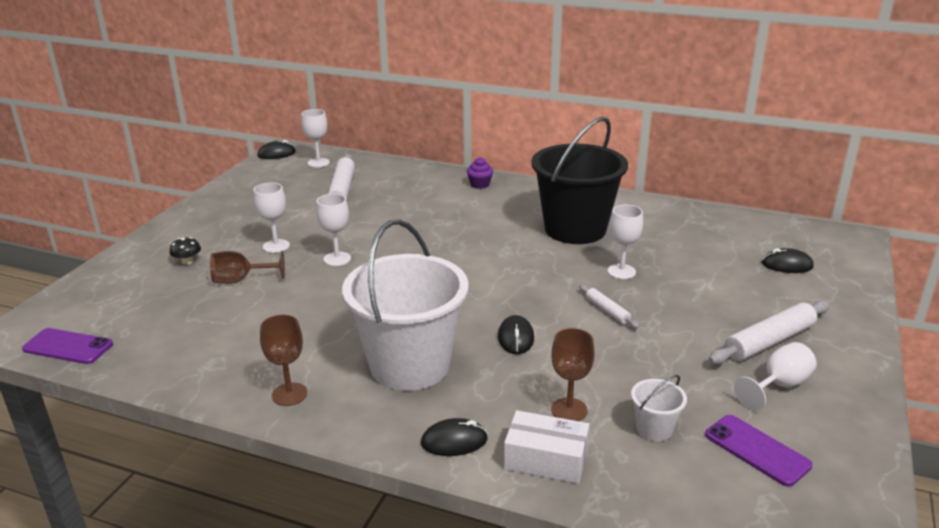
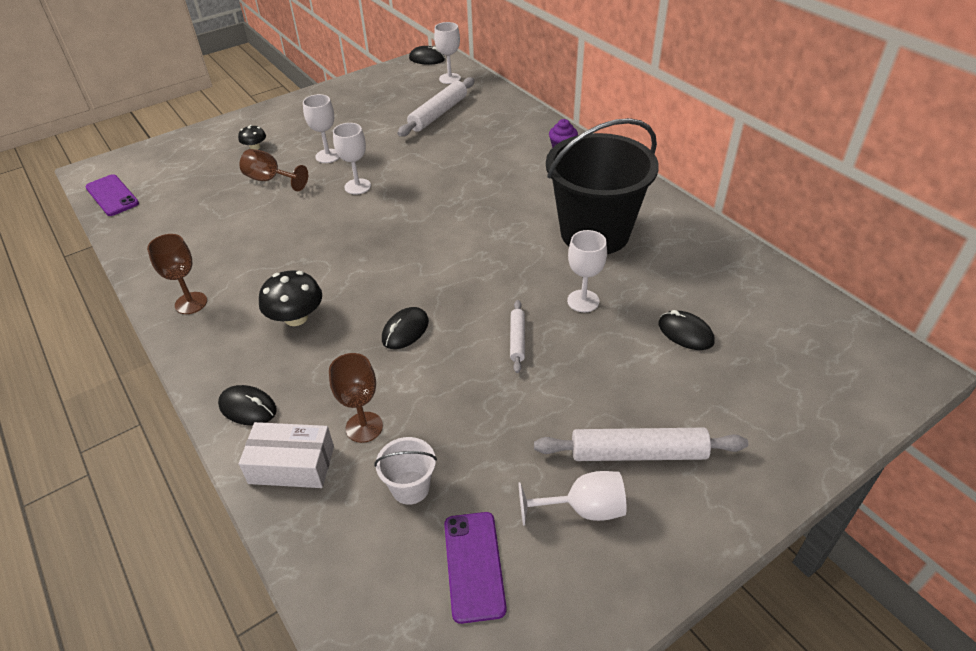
camera: 35 degrees right, 15 degrees up
(409, 365) = (296, 318): white bucket -> black mushroom
(546, 459) = (291, 465): white box -> white box turned 45 degrees counterclockwise
(787, 265) = (776, 370): black mouse -> black mouse (685, 333)

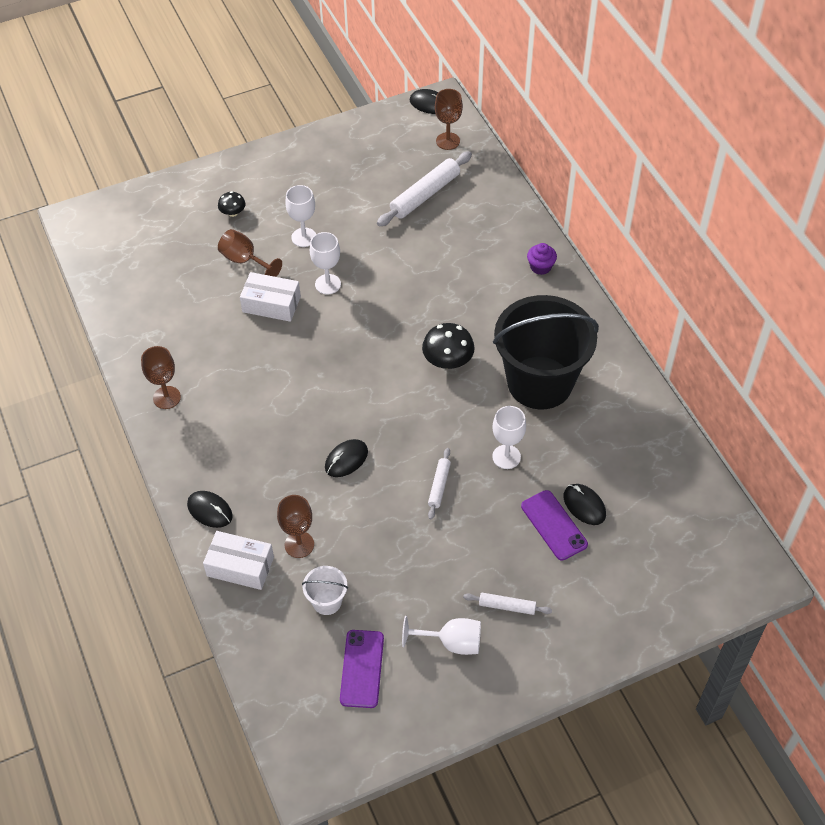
camera: 10 degrees right, 10 degrees up
(112, 195) = (94, 255): purple phone -> purple phone (554, 525)
(296, 318) = (255, 429): black mushroom -> black mushroom (448, 361)
(301, 209) = (271, 304): none -> white box
(449, 78) = (448, 141): white goblet -> brown goblet
(638, 453) = (507, 606): white rolling pin -> white rolling pin, size x0.54

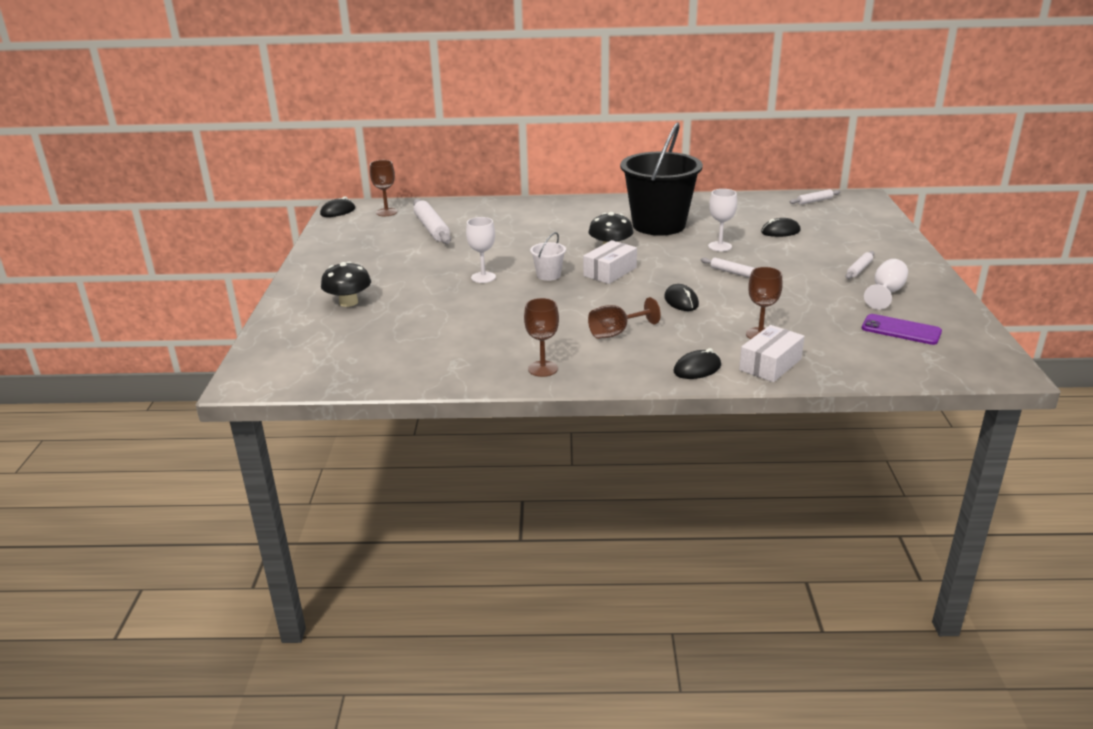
camera: 65 degrees left, 25 degrees down
(233, 212) = (348, 302): black mushroom -> black mushroom, size x1.73
(245, 261) = (414, 306): brown goblet -> brown goblet (616, 333)
(271, 304) = (479, 303): white box -> white box (610, 272)
(304, 237) = (418, 278): white goblet -> none
(327, 601) = (826, 333): white bucket -> white bucket (548, 275)
(540, 267) = (550, 206): purple cupcake -> none
(554, 525) = (792, 243): purple phone -> none
(713, 521) = (814, 201): none -> white rolling pin

